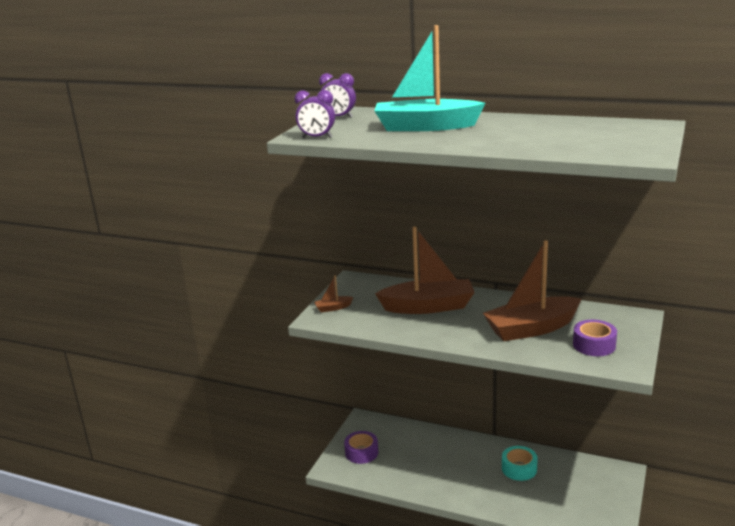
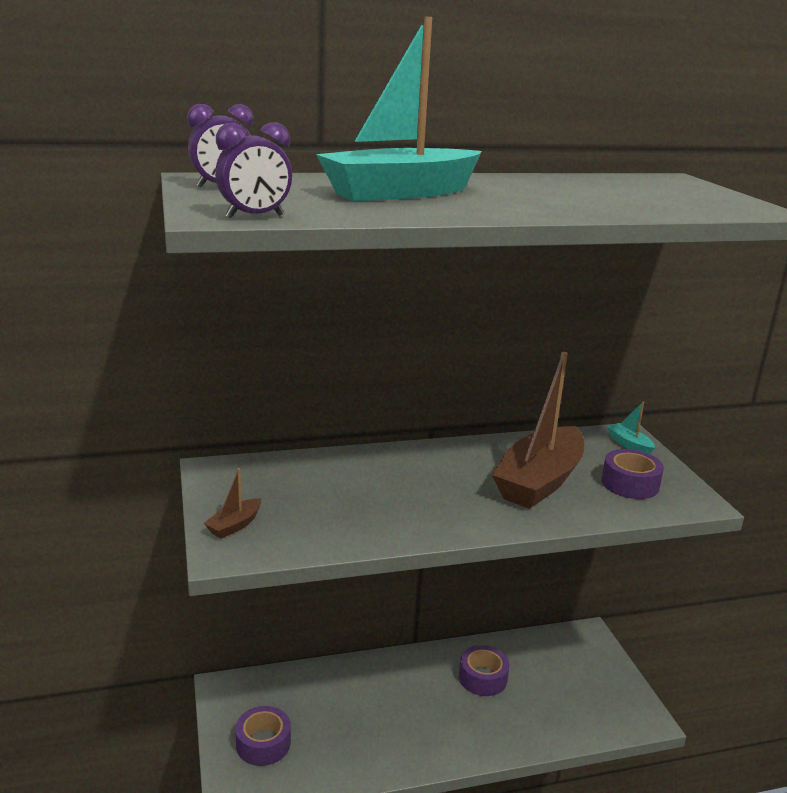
camera: 40 degrees left, 0 degrees up
(428, 307) = (376, 485): brown boat -> none
(519, 469) = (482, 678): turquoise tape -> purple tape
(631, 323) = (629, 445): none -> turquoise boat

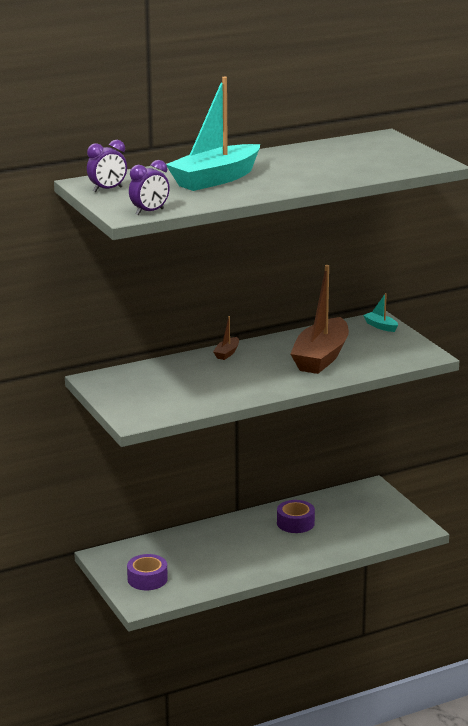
camera: 10 degrees left, 0 degrees up
(234, 525) = (130, 407): brown boat -> brown boat (227, 353)
(630, 484) = (383, 351): purple tape -> none

